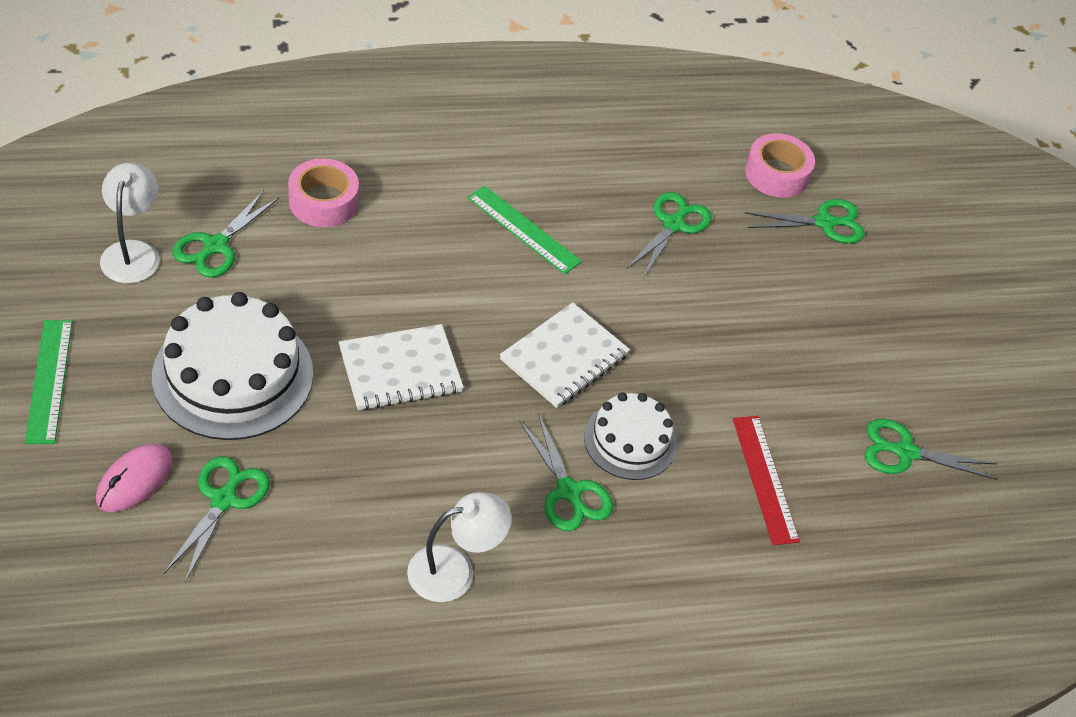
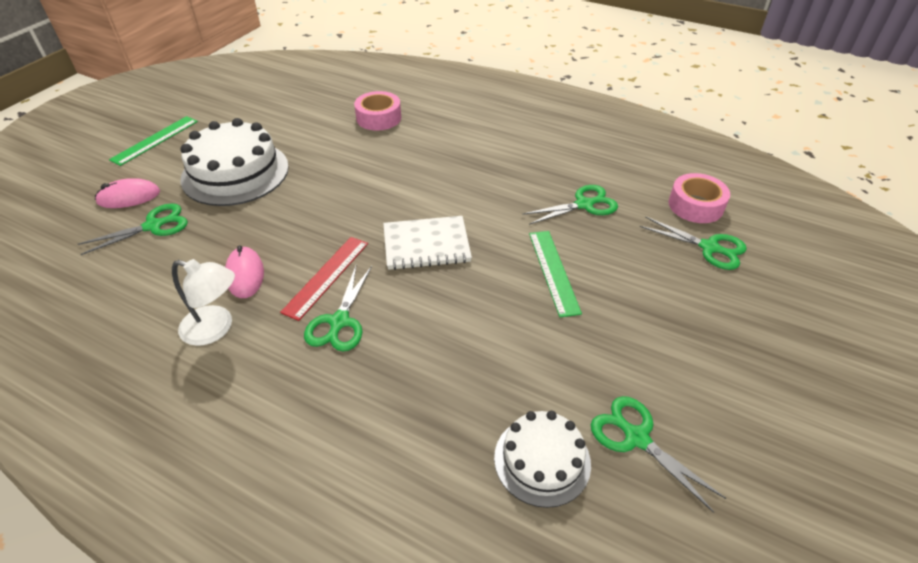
camera: 45 degrees right, 5 degrees down
(133, 252) = (261, 105): white lamp -> none
(216, 246) = (301, 117): green scissors -> none
(400, 370) = (321, 208): white notebook -> none
(412, 497) = (245, 274): none -> pink mouse
(523, 229) = (477, 170): green ruler -> green ruler (553, 271)
(630, 440) = (416, 313): white cake -> white cake (542, 460)
(765, 479) = (490, 391): red ruler -> red ruler (326, 276)

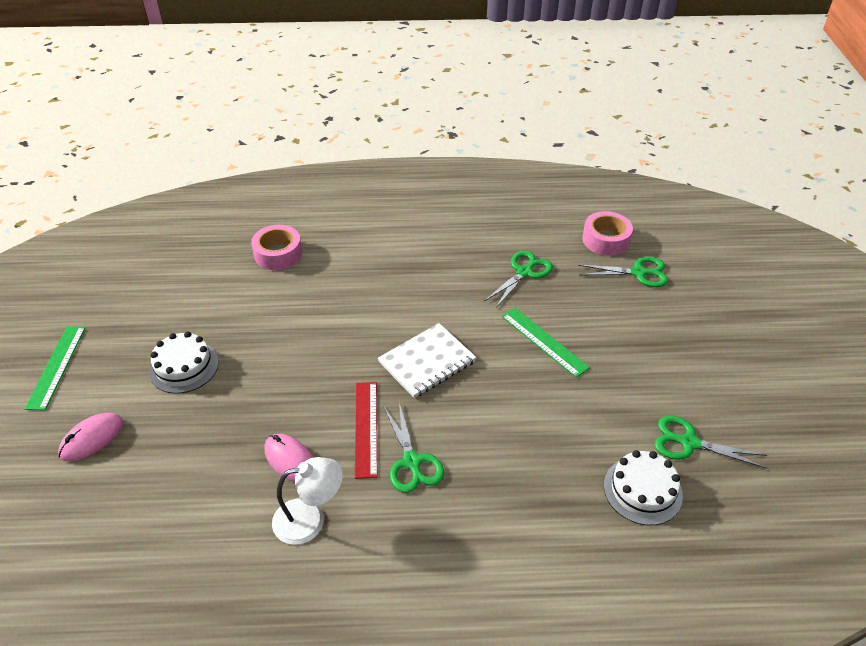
camera: 30 degrees left, 0 degrees up
(153, 226) = (151, 456): green scissors -> none
(235, 173) = (184, 367): white cake -> white cake, size x0.59

